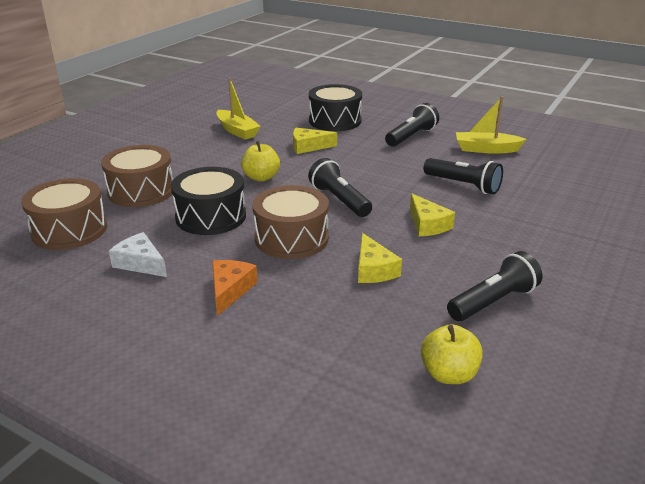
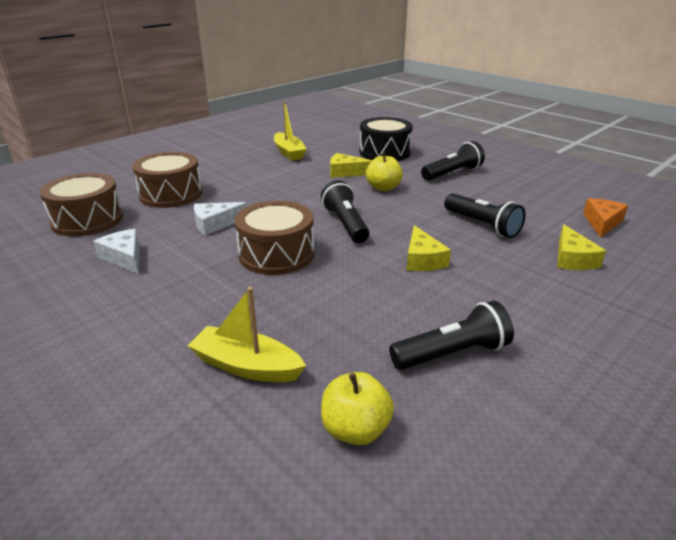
camera: 15 degrees right, 0 degrees up
(211, 216) = (215, 224): black drum -> white cheese
(230, 290) = (186, 295): orange cheese -> orange cheese (602, 223)
(261, 177) = (284, 195): yellow apple -> yellow apple (383, 188)
(373, 269) = (339, 297): yellow cheese -> yellow cheese (572, 259)
(486, 149) = (525, 193): yellow boat -> yellow boat (247, 366)

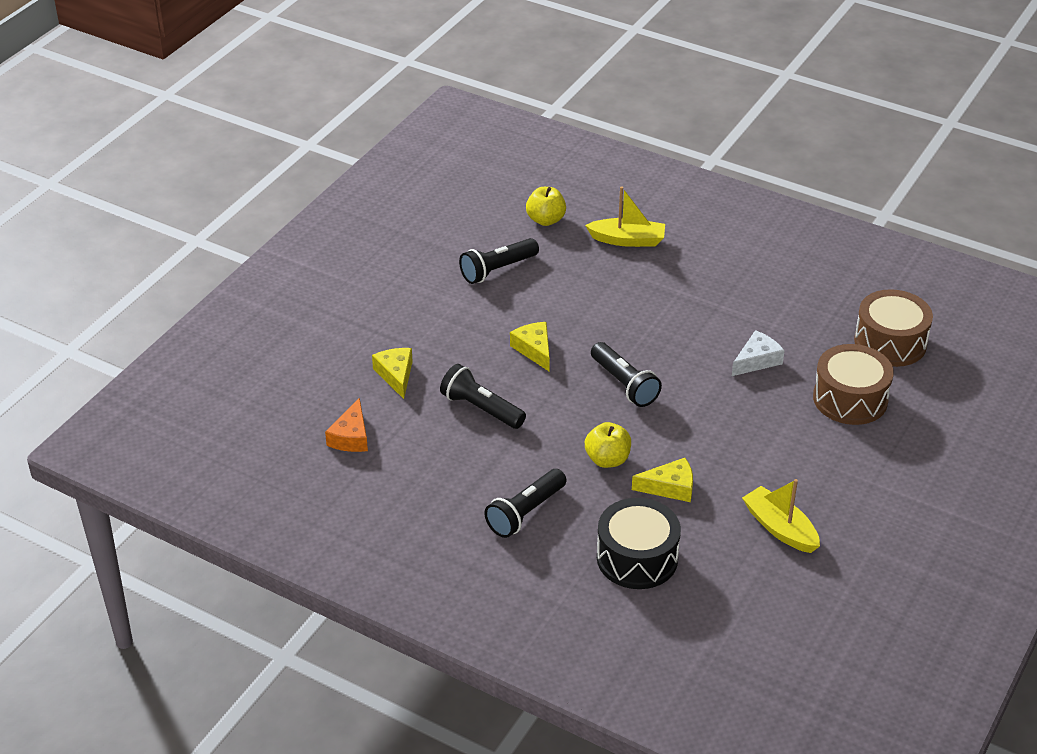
camera: 165 degrees right, 10 degrees up
(124, 258) = (799, 305): white cheese -> none
(276, 254) = (669, 332): brown drum -> none

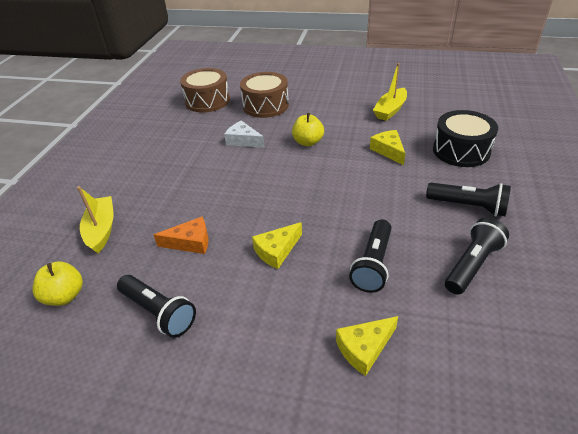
camera: 105 degrees left, 0 degrees up
(351, 437) = (479, 355): orange cheese -> orange cheese (190, 242)
(607, 459) = (383, 181): yellow apple -> yellow apple (308, 142)
(624, 384) = (296, 190): black flashlight -> black flashlight (472, 264)

